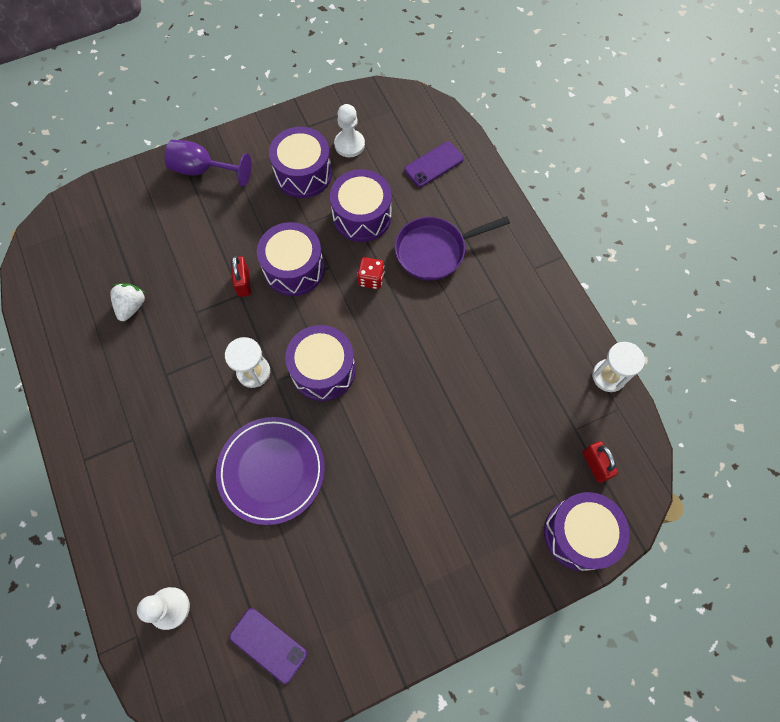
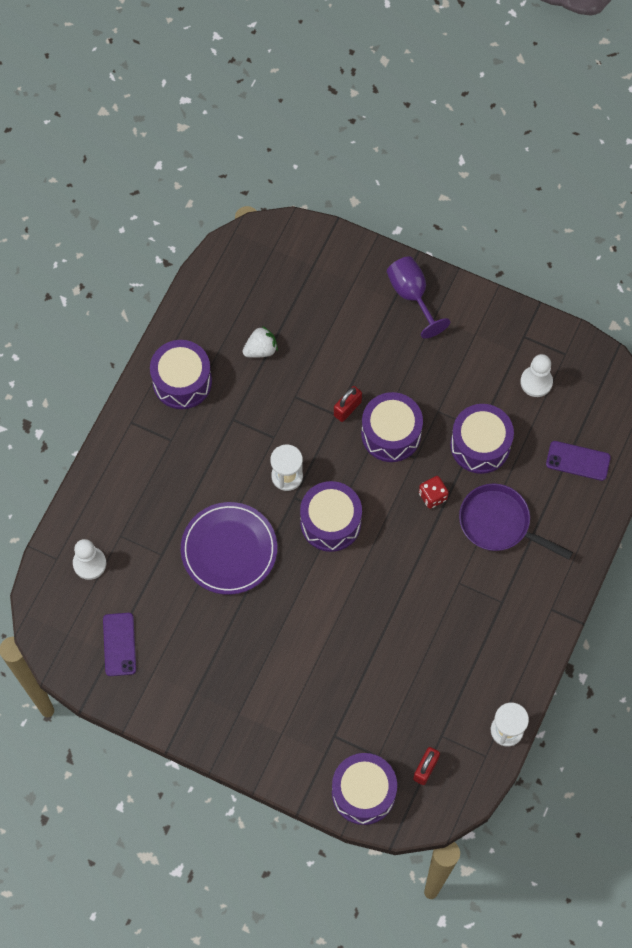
camera: 50 degrees right, 0 degrees up
(303, 173) = (477, 370): purple drum -> purple drum (182, 381)

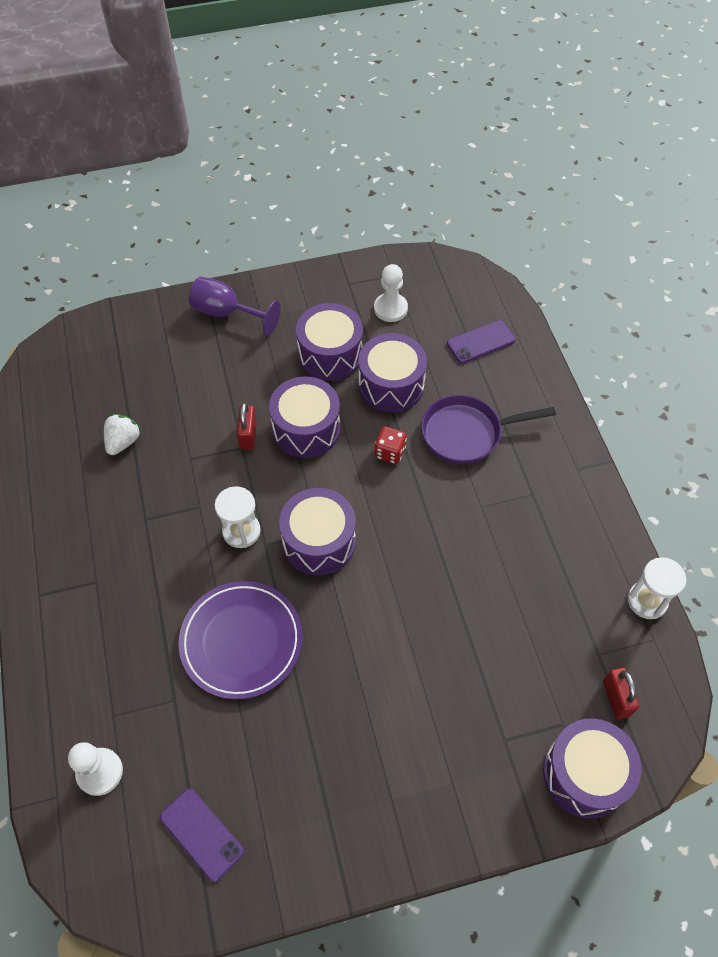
camera: 40 degrees left, 10 degrees down
(182, 381) = (65, 521): purple drum -> purple drum (330, 354)

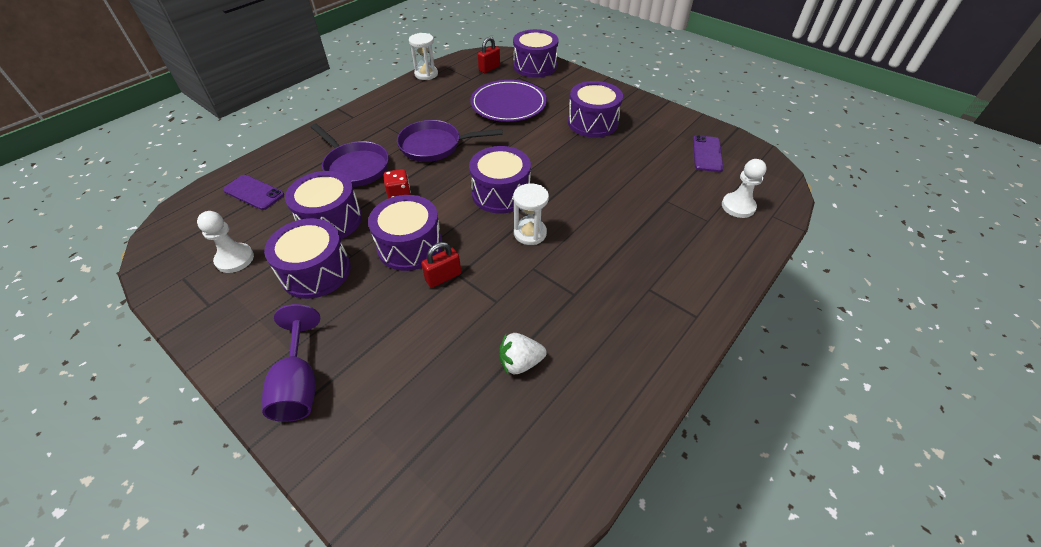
camera: 125 degrees left, 10 degrees down
(241, 641) = (601, 192): purple plate -> purple plate (508, 104)
(374, 740) = (592, 122): none -> purple drum
(453, 524) = (435, 146): none -> purple pan

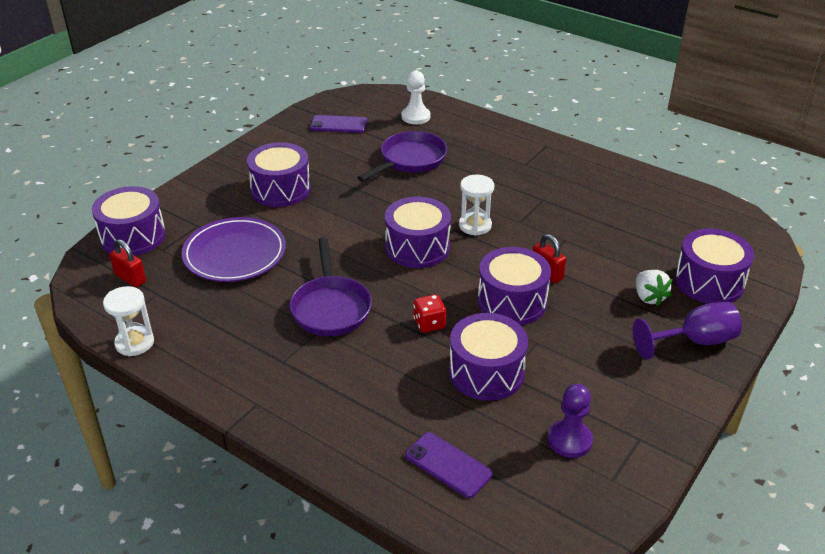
camera: 95 degrees left, 10 degrees down
(235, 259) = (569, 440): white pawn -> purple pawn
(254, 192) = (448, 465): purple phone -> purple phone turned 75 degrees counterclockwise
(316, 271) = (567, 364): purple drum -> purple drum (709, 282)
(354, 166) = (380, 374): purple pan -> purple pan (410, 160)
(520, 362) = (620, 224): white strawberry -> white strawberry (649, 297)

